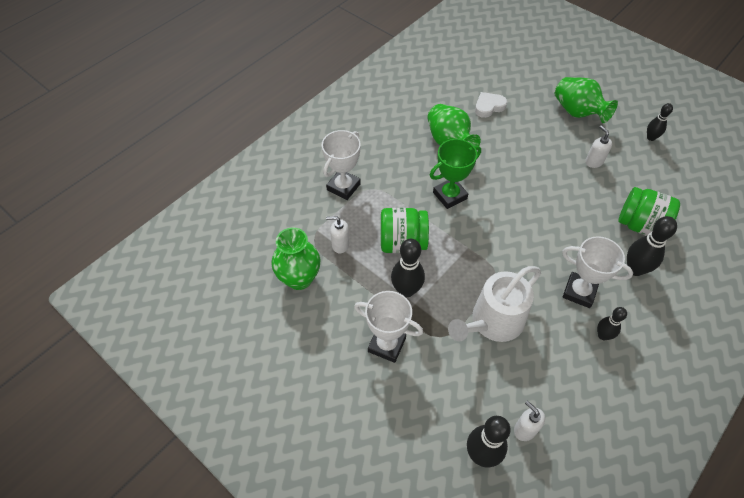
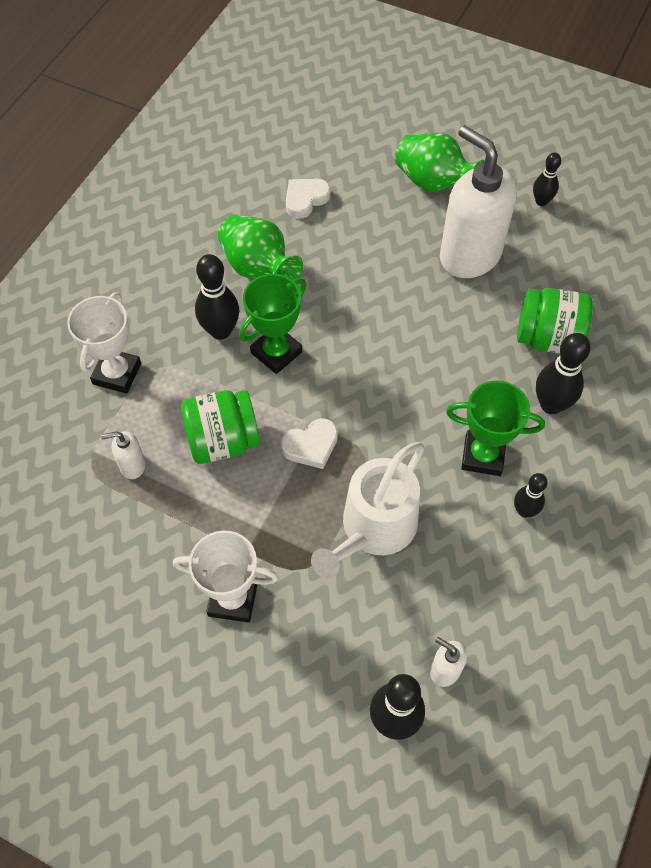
camera: 15 degrees left, 5 degrees up
(299, 278) = (83, 532): green vase -> none
(406, 290) = (243, 511): black bowling pin -> black bowling pin (220, 331)
(460, 259) = (311, 446): none -> white heart
(579, 292) = (483, 456): white trophy -> green trophy
(593, 162) = (469, 255): white soap dispenser -> white soap dispenser, size x2.39

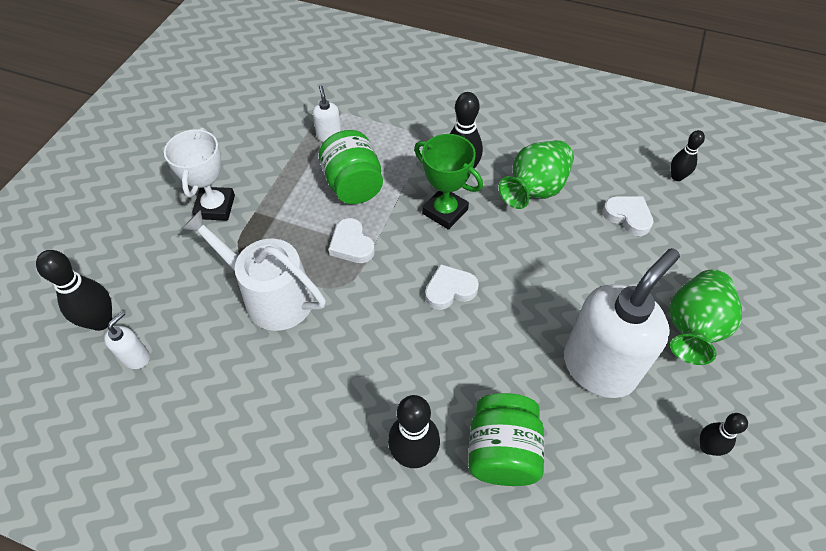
camera: 85 degrees right, 5 degrees down
(117, 374) = (409, 115): white trophy -> none
(379, 359) = (450, 290): none -> white heart
(483, 456) = (347, 385): green trophy -> none
(524, 511) = (286, 425): black bowling pin -> black bowling pin (677, 177)

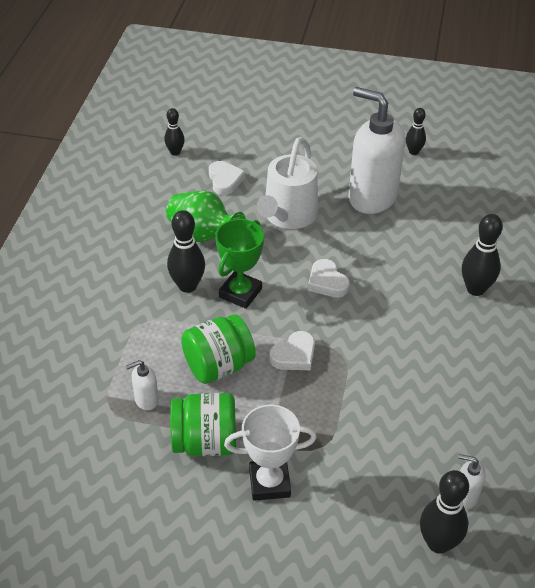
camera: 100 degrees left, 10 degrees down
(271, 296) = (368, 405): white watering can -> white watering can (288, 215)
(502, 452) = (455, 243): green jar -> green jar (205, 442)
(628, 217) = (225, 180): white heart -> white heart turned 135 degrees clockwise
(693, 328) = (324, 152): green vase -> none

